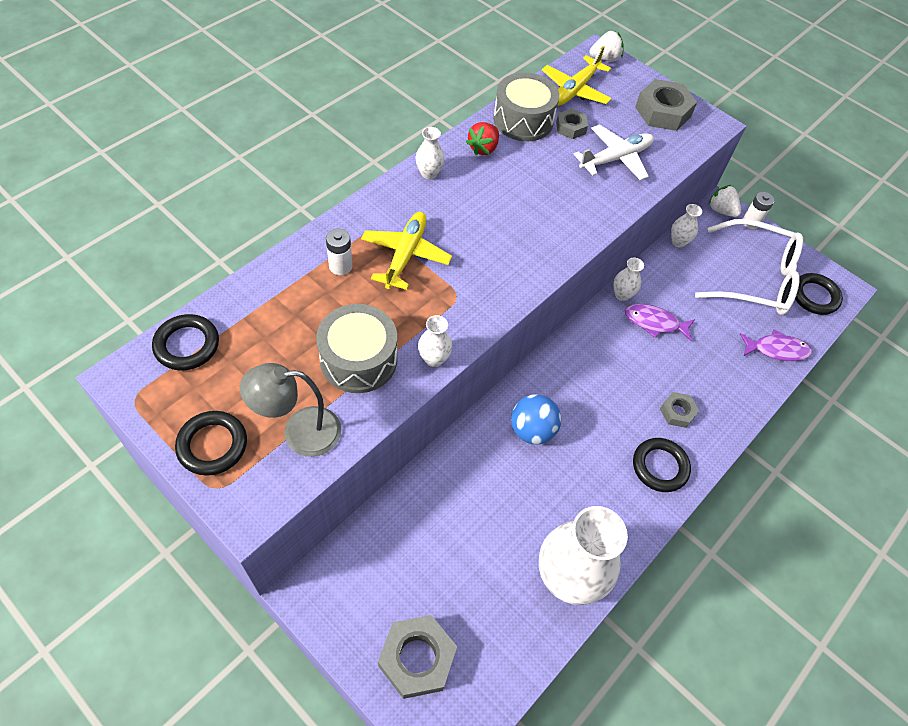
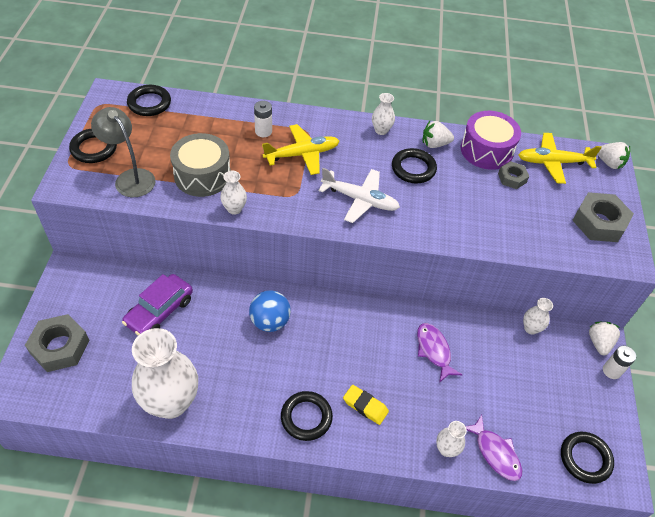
camera: 55 degrees right, 5 degrees down
(444, 525) = (159, 311): none -> purple car
(483, 148) = (434, 144): red strawberry -> white strawberry
(501, 184) = (413, 168): none -> black ring
(523, 120) = (486, 150): grey drum -> purple drum
(615, 159) = (513, 217): white plane -> white plane (359, 199)
(622, 295) = (438, 316): white vase -> white vase (446, 449)
(677, 412) = (365, 406): grey nut -> yellow eraser
(755, 278) = (554, 402): white glasses -> none

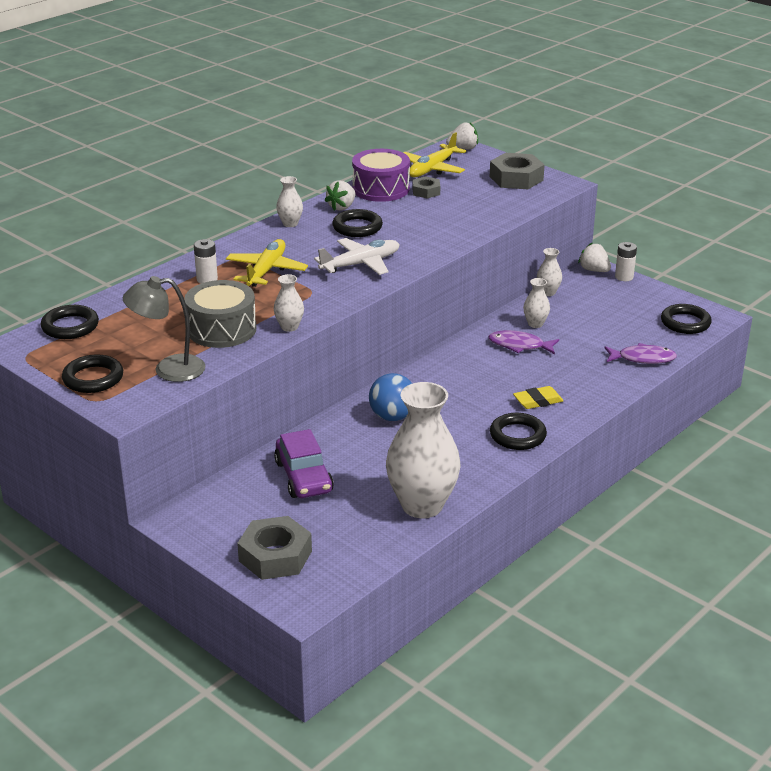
camera: 50 degrees left, 20 degrees down
(446, 449) = (617, 379): white vase -> white vase (535, 324)

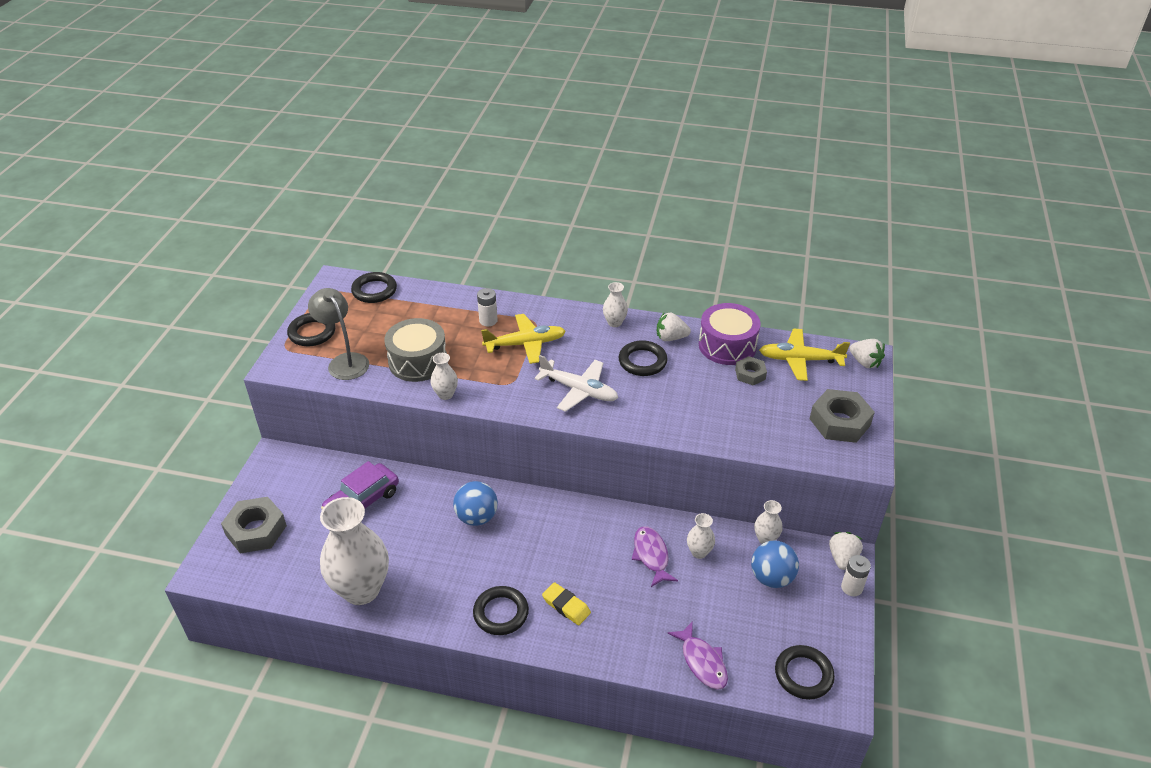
camera: 60 degrees right, 10 degrees up
(588, 303) = (771, 578): none -> blue ball

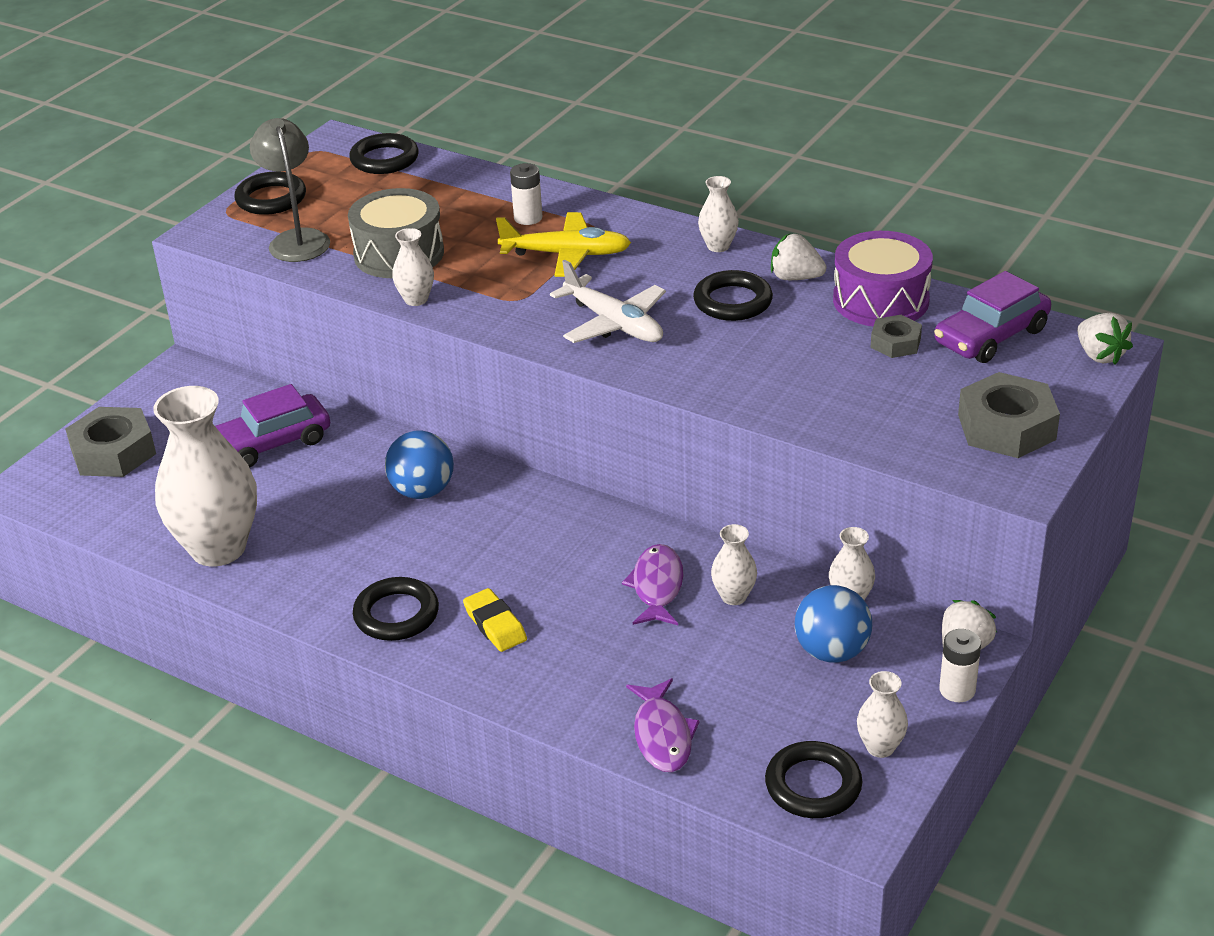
camera: 20 degrees right, 5 degrees down
(800, 360) = (991, 336): yellow plane -> purple car
(828, 638) = (880, 747): none -> white vase

